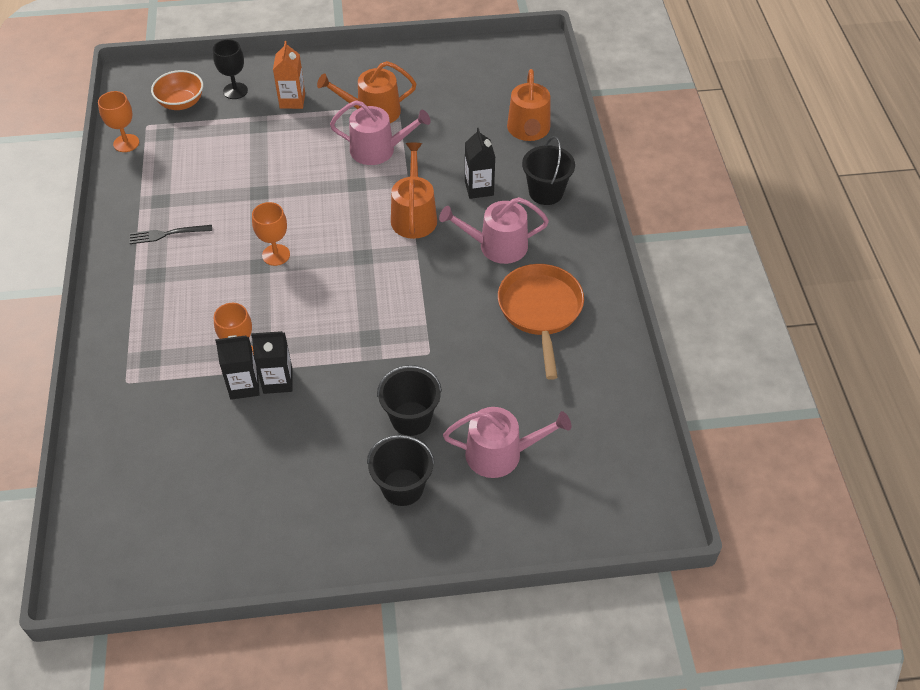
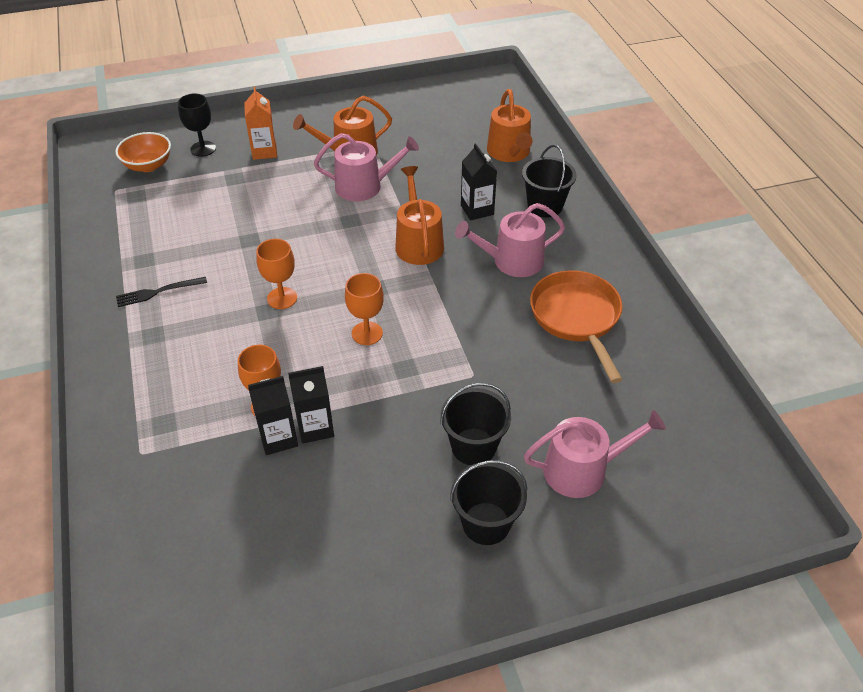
camera: 10 degrees left, 5 degrees down
(126, 143) = (96, 209): orange goblet -> orange goblet (367, 333)

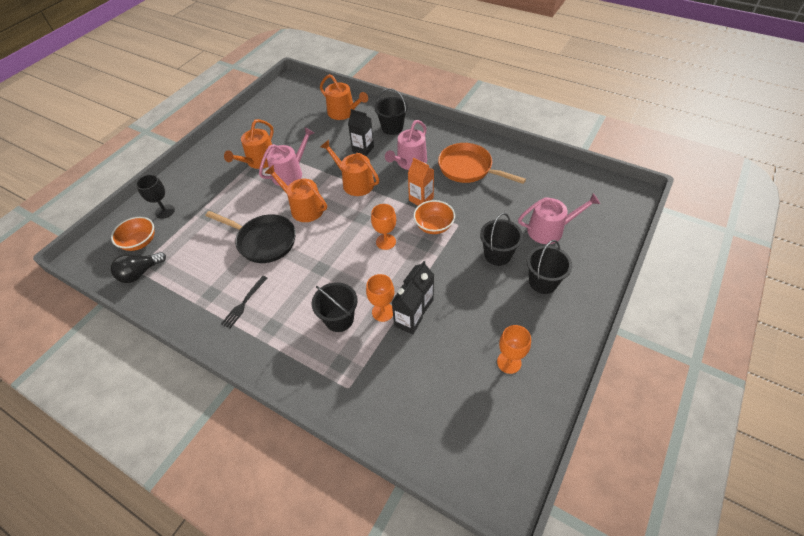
camera: 40 degrees left, 5 degrees up
(114, 196) = (140, 273): none -> black light bulb
(218, 378) = (339, 319): none -> black bucket
(250, 242) = (263, 241): none -> black pan
(264, 151) = (207, 190): orange carton -> orange carton (421, 199)
(282, 298) = (320, 256): orange goblet -> orange goblet (509, 362)
(330, 234) = (303, 208): none -> orange watering can
(443, 356) = (434, 226): none -> orange bowl
(582, 470) = (549, 230): pink watering can -> pink watering can turned 45 degrees clockwise

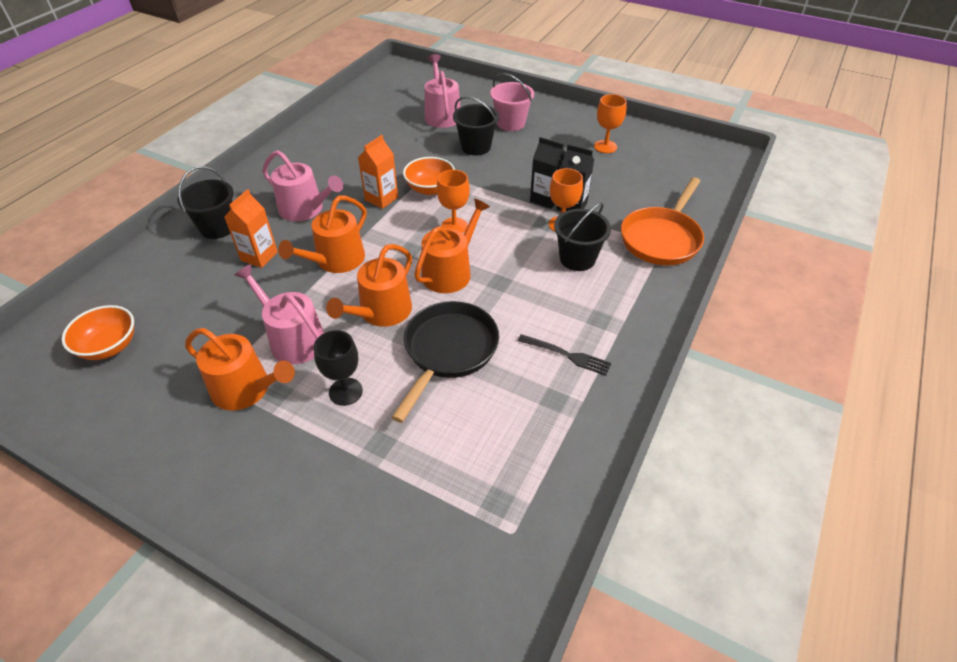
camera: 95 degrees left, 5 degrees down
(140, 242) = (443, 549): orange bowl -> orange bowl (109, 346)
(140, 273) = (521, 522): black light bulb -> none
(165, 211) = (360, 526): black goblet -> black goblet (345, 391)
(344, 112) = (148, 285): orange watering can -> orange watering can (450, 271)
(363, 149) = (259, 256): black carton -> orange carton
(468, 168) = (332, 161): orange pan -> orange pan (661, 238)
(543, 282) = (510, 123): black bucket -> pink bucket

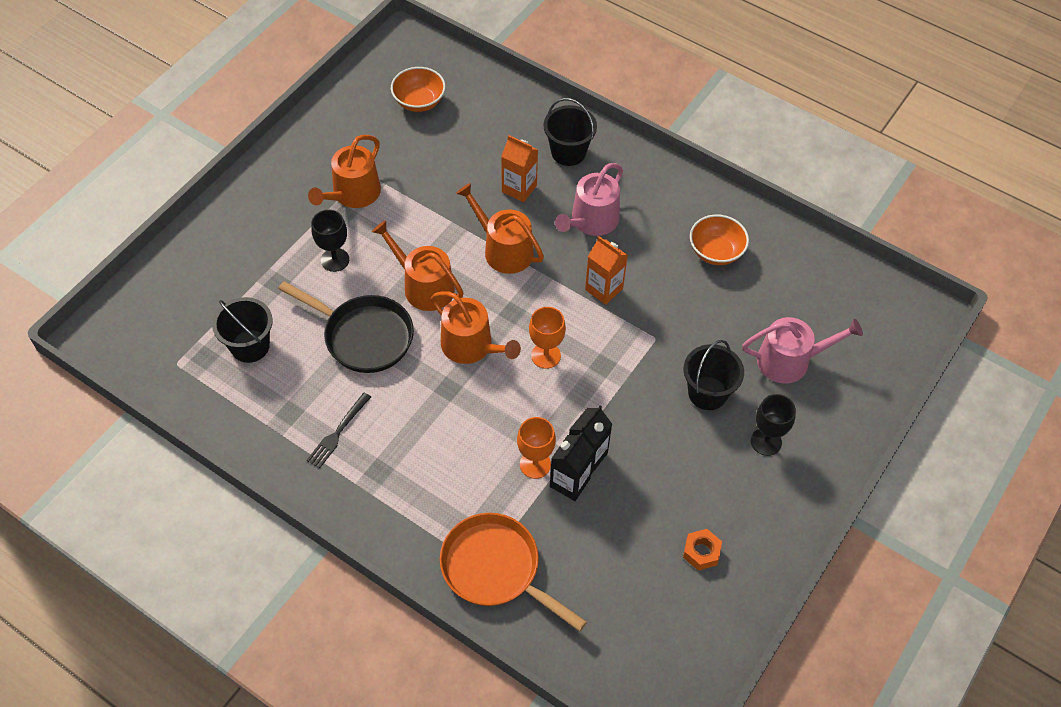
camera: 95 degrees right, 10 degrees up
(293, 339) = (403, 221): pink watering can -> none
(430, 188) = (619, 337): orange bowl -> orange bowl (716, 252)
(510, 123) = (766, 441): pink bucket -> black goblet
(577, 259) = (473, 469): black bucket -> black bucket (250, 346)
(605, 147) = (701, 552): orange goblet -> orange nut

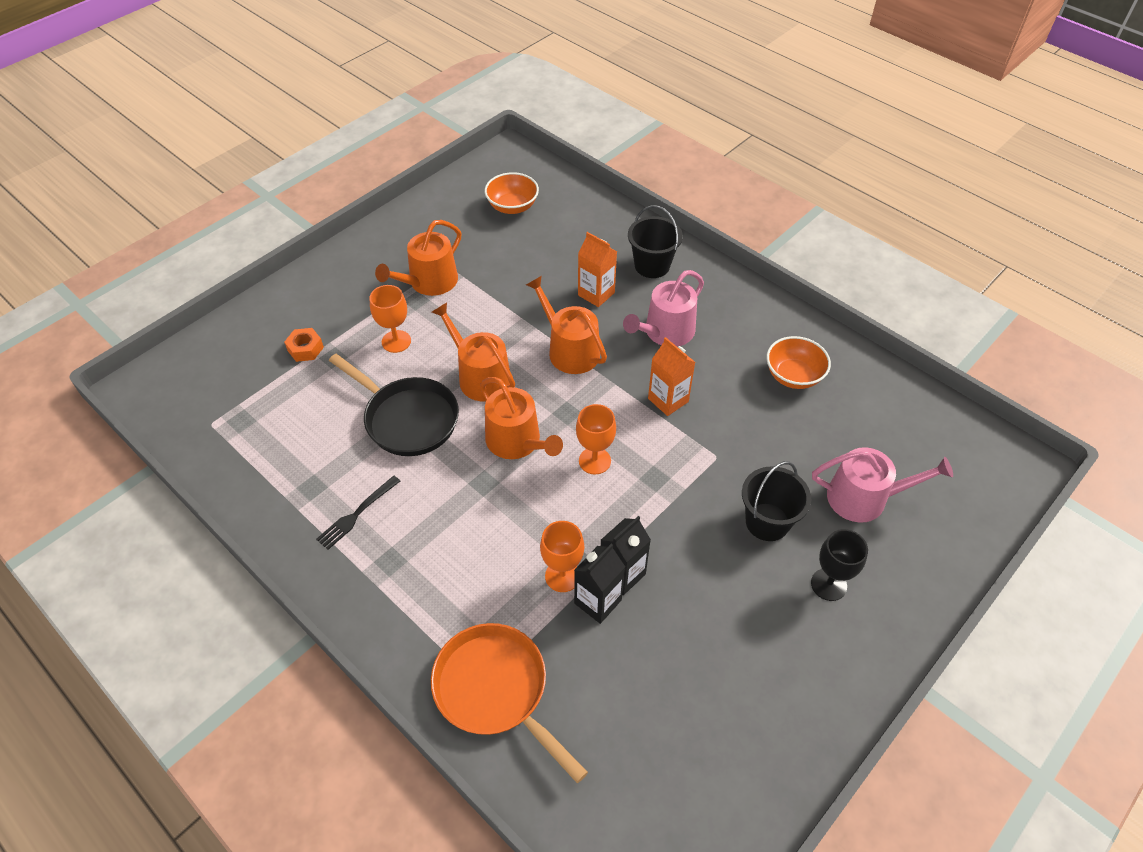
camera: 10 degrees right, 5 degrees down
(250, 346) = (289, 415): black bucket -> none
(335, 260) = (396, 341): black goblet -> orange goblet
(701, 552) = (738, 704): orange nut -> orange nut (305, 349)

